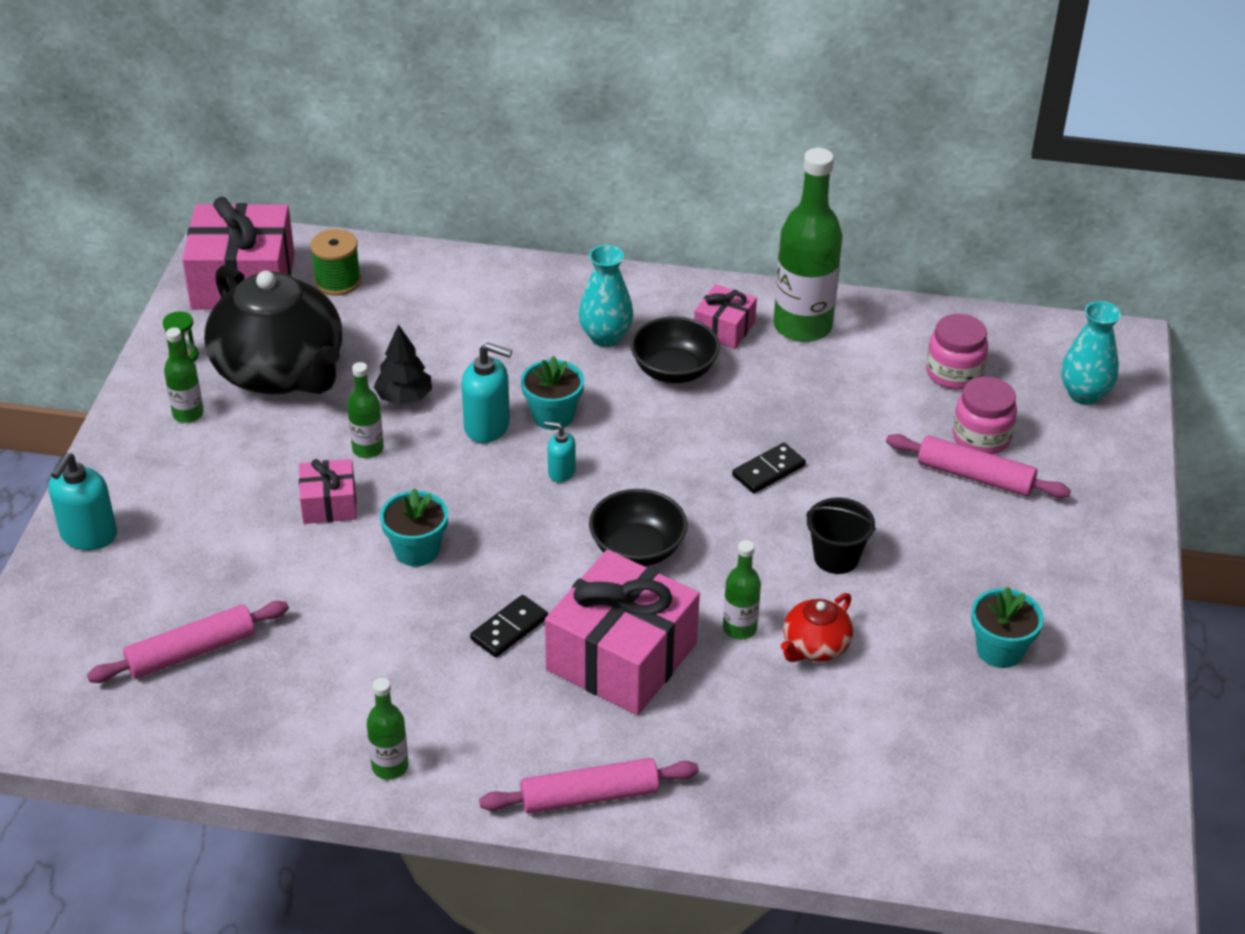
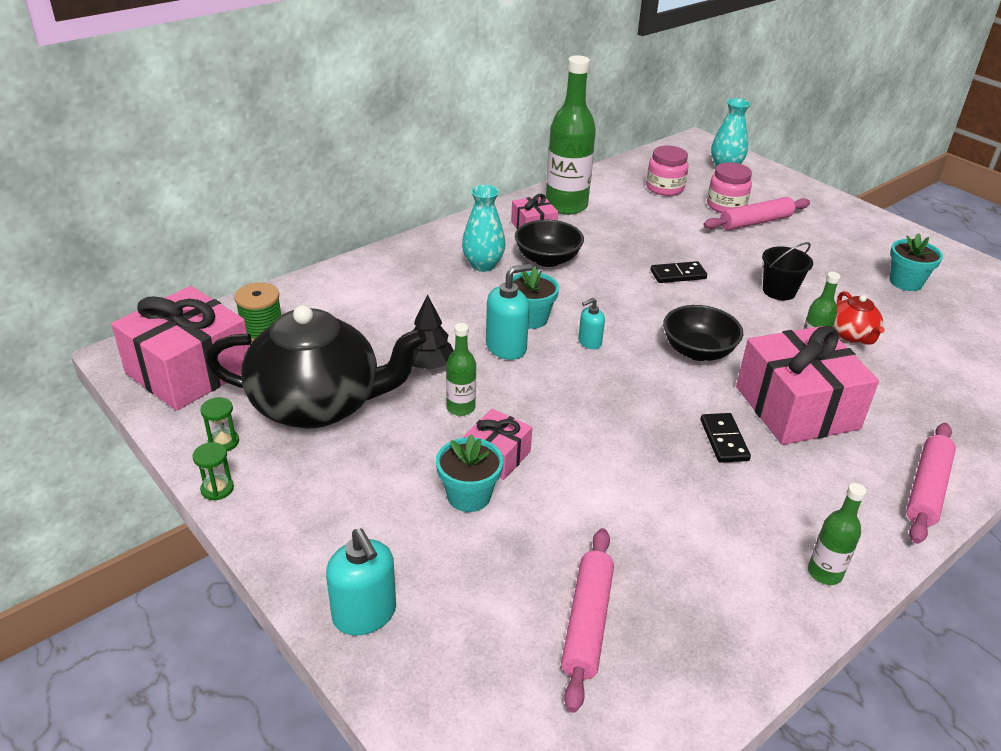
camera: 50 degrees left, 5 degrees down
(133, 387) = (217, 489): none -> green hourglass
(188, 414) = (295, 475): green bottle -> none
(417, 550) = (597, 440): turquoise flower pot -> turquoise flower pot (469, 496)
(768, 470) = (678, 274): black domino -> black domino turned 75 degrees clockwise

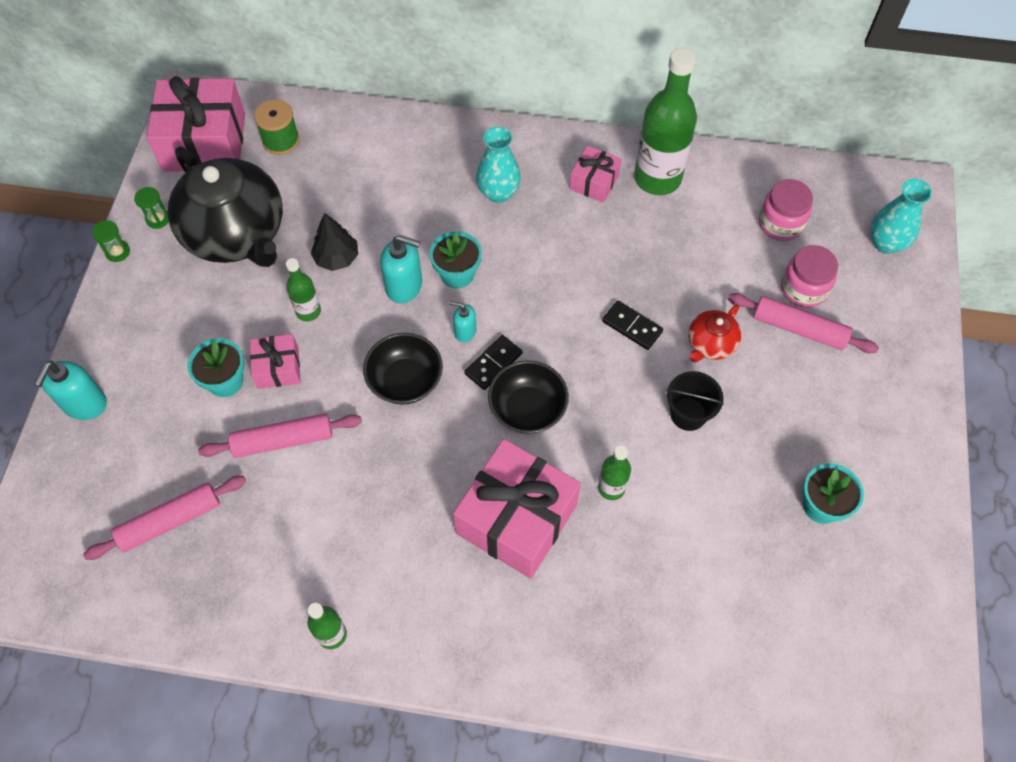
camera: 50 degrees right, 25 degrees up
(547, 259) = (554, 226): black bowl -> black bowl (405, 381)
(724, 440) = (426, 492): black domino -> black domino (493, 364)
(851, 335) = (672, 505): red teapot -> red teapot (710, 344)
(927, 489) = (493, 661): pink rolling pin -> pink rolling pin (283, 440)

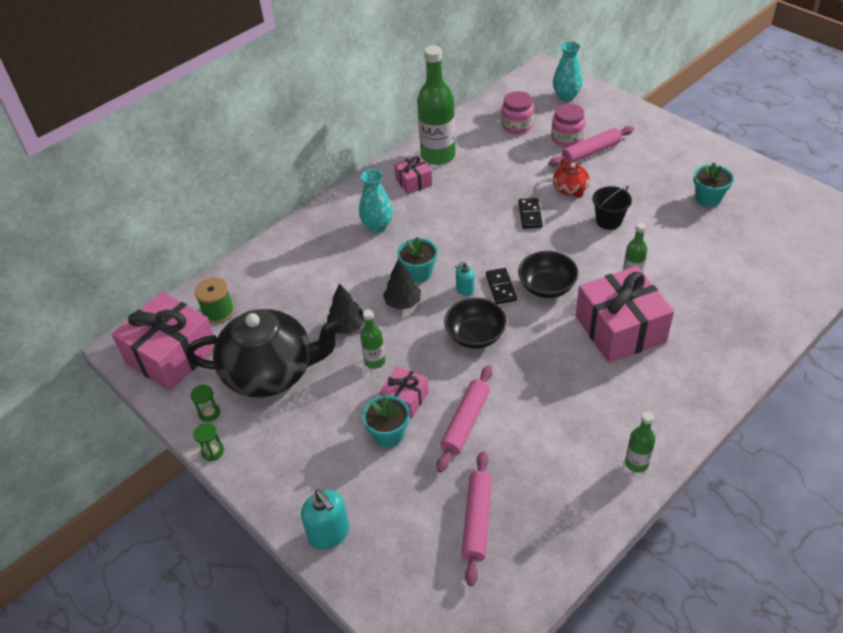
camera: 50 degrees left, 15 degrees down
(404, 286) = (403, 302): turquoise soap dispenser -> black tree
(632, 326) = (530, 215): black domino -> black domino turned 75 degrees counterclockwise

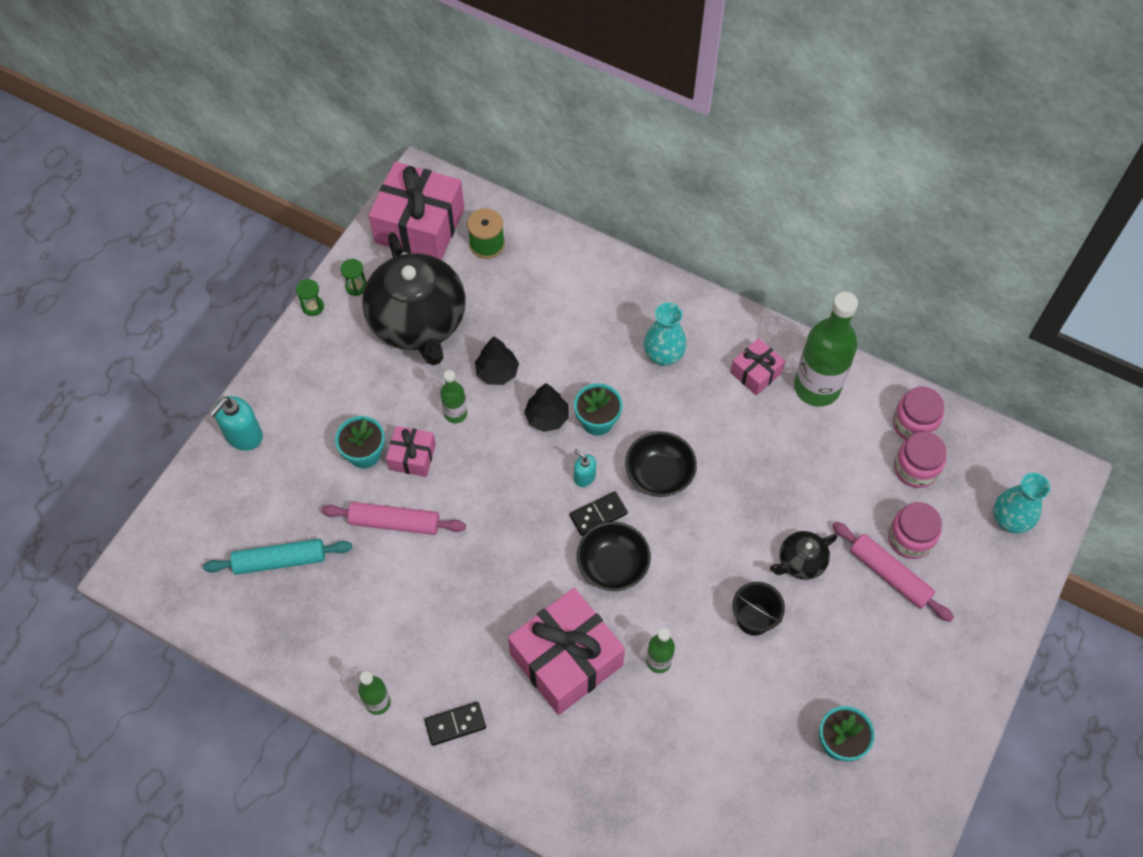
camera: 70 degrees right, 15 degrees up
(475, 336) = (516, 504): black bowl -> black bowl (659, 474)
(477, 520) = (280, 561): pink rolling pin -> turquoise rolling pin
(484, 119) = (914, 424): none -> pink jar
(530, 215) = (735, 521): black domino -> black domino (455, 724)
(570, 190) = (801, 562): red teapot -> black teapot

